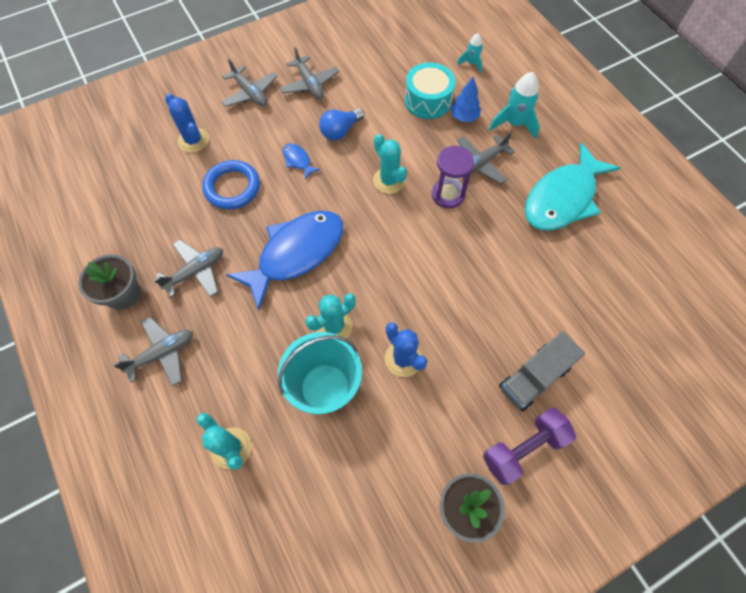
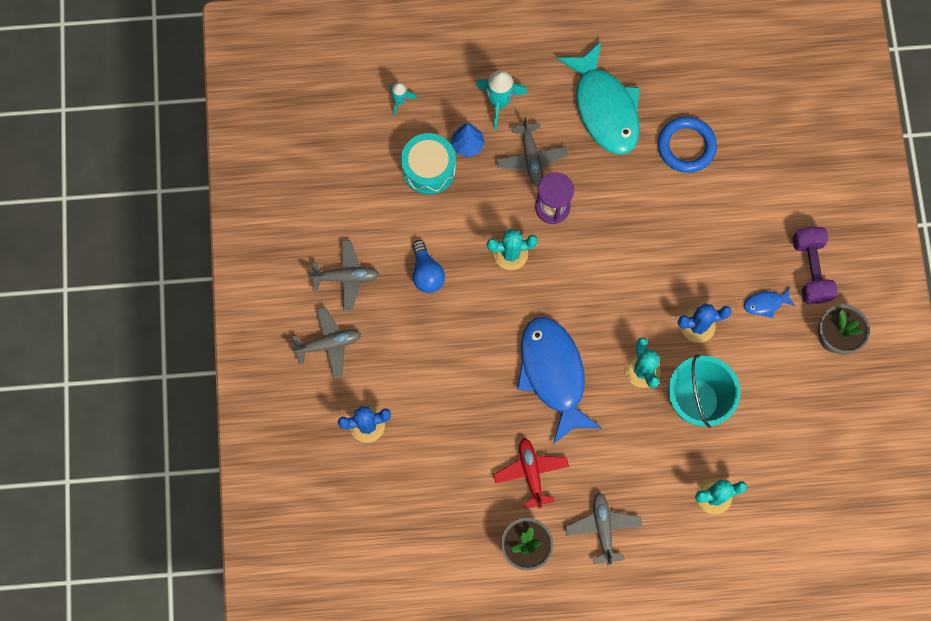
camera: 65 degrees left, 10 degrees up
(196, 272) = (531, 473): grey plane -> red plane
(232, 187) = (448, 406): blue ring -> blue ring (686, 146)
(298, 160) = (444, 330): blue fish -> blue fish (765, 303)
(534, 377) = (759, 230): grey truck -> none

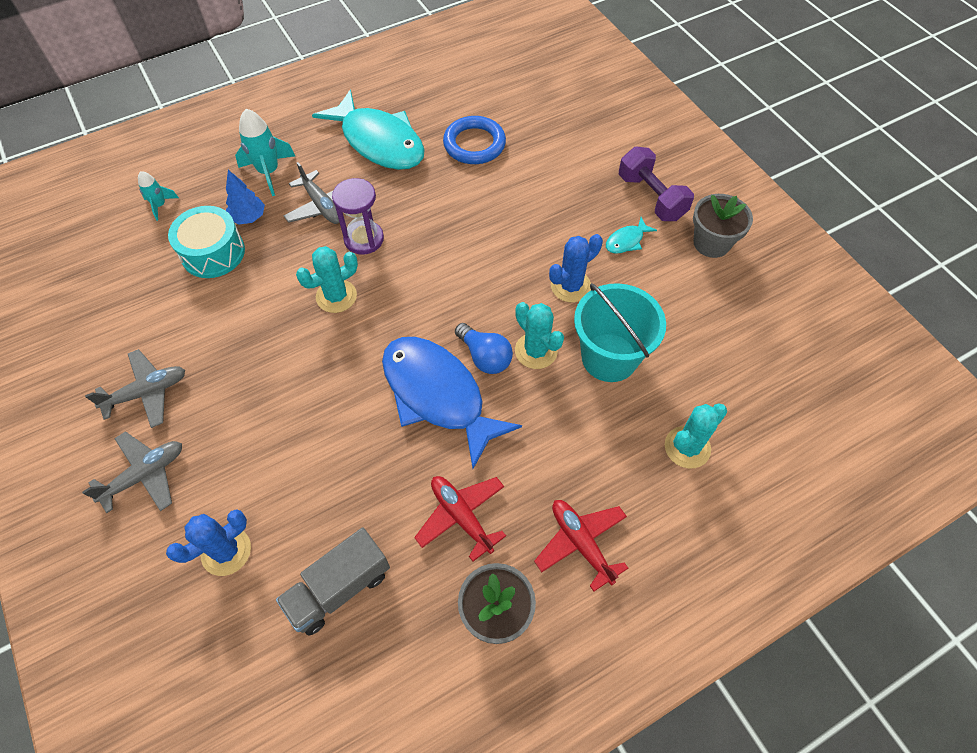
camera: 25 degrees left, 15 degrees down
(426, 273) = (245, 351): blue light bulb -> blue light bulb (485, 357)
(431, 484) = (339, 588): none -> grey truck
(603, 528) = (581, 543): grey plane -> red plane
(765, 303) = (626, 241): blue fish -> turquoise fish

